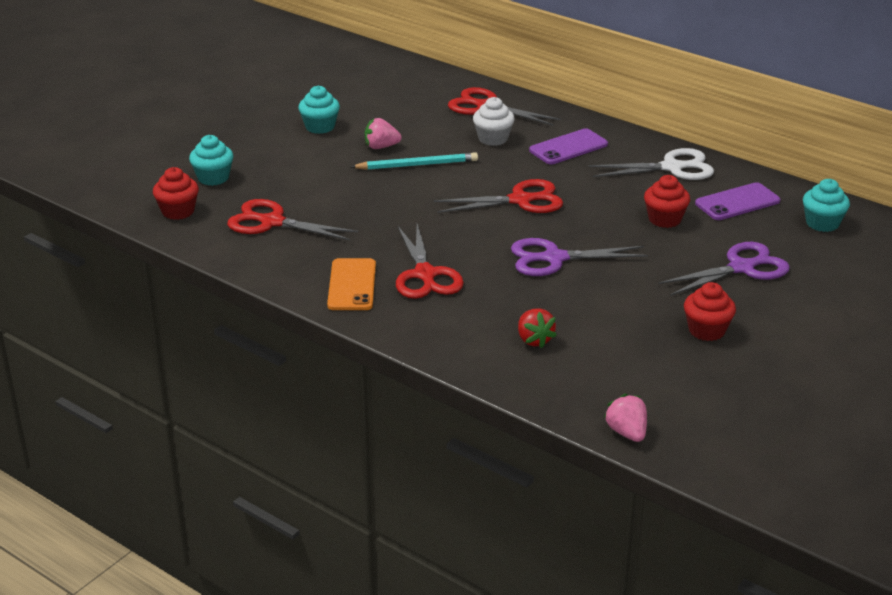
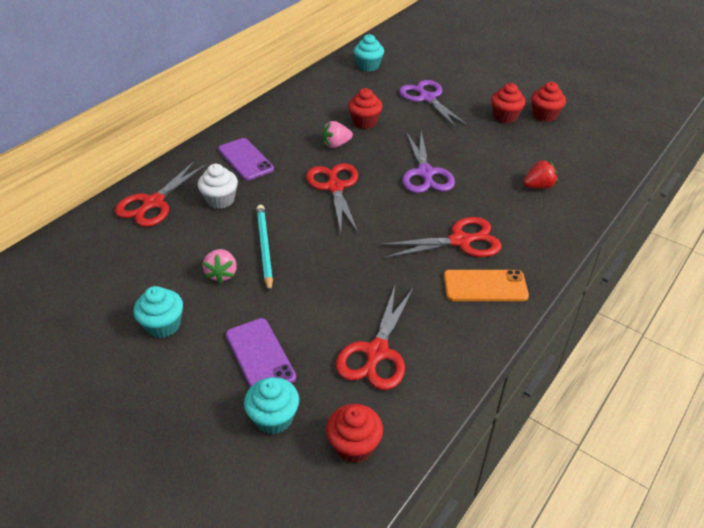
camera: 90 degrees left, 10 degrees up
(627, 433) = (628, 153): pink strawberry -> pink strawberry (336, 145)
(672, 168) = (287, 114): white scissors -> none
(720, 367) = (544, 115): none -> red cupcake
(737, 202) = (340, 92): purple phone -> purple phone (260, 356)

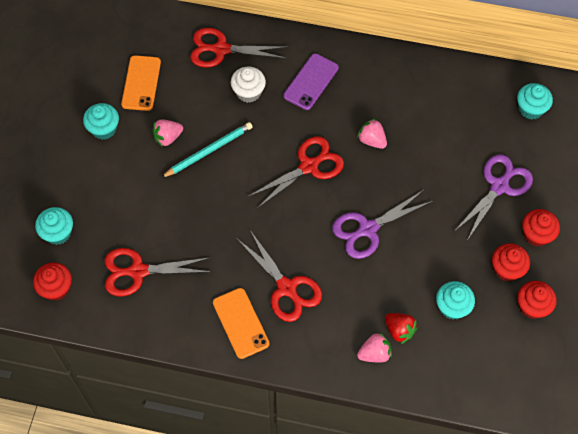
camera: 65 degrees right, 20 degrees up
(133, 274) = (141, 83): none -> orange phone
(260, 356) = (103, 200): purple phone -> none
(365, 122) = (422, 148): red cupcake -> red cupcake (536, 235)
(527, 152) = (452, 307): none -> turquoise cupcake
(556, 207) = (374, 353): none -> pink strawberry

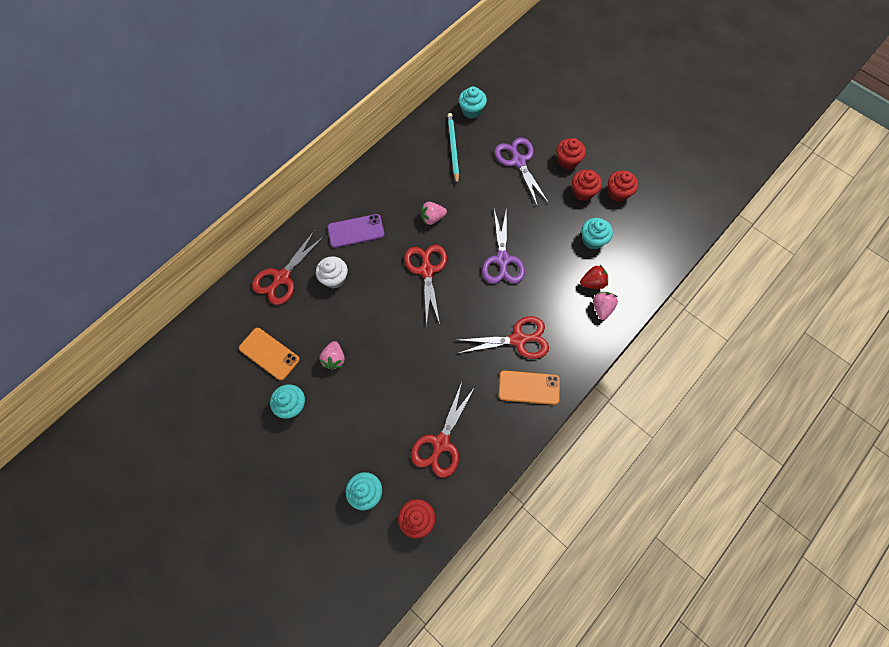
camera: 60 degrees left, 5 degrees up
(208, 151) = (367, 334): turquoise pencil -> turquoise pencil (453, 148)
(311, 82) = (356, 231): purple phone -> purple phone turned 75 degrees counterclockwise

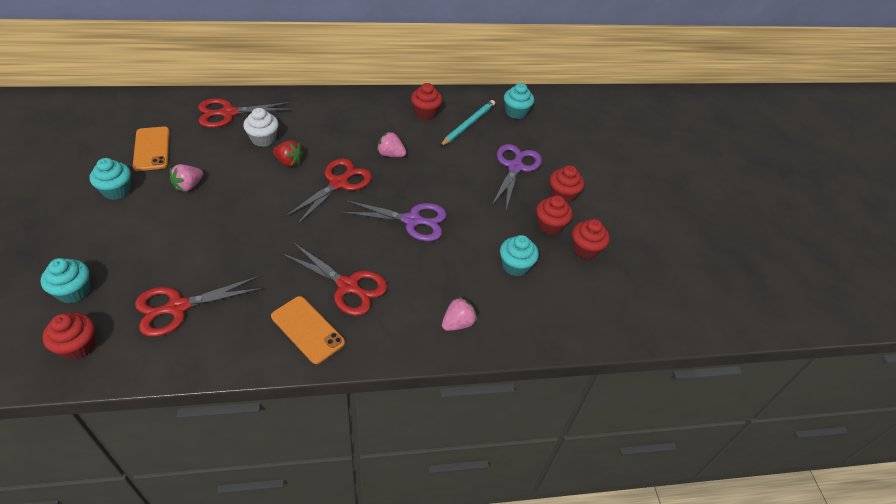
camera: 35 degrees right, 20 degrees down
(356, 231) = (320, 123): purple phone -> none
(414, 161) = (425, 113): none -> red cupcake
(502, 259) = (412, 220): purple scissors -> purple scissors turned 120 degrees counterclockwise
(592, 283) = (474, 297): red strawberry -> red strawberry (289, 162)

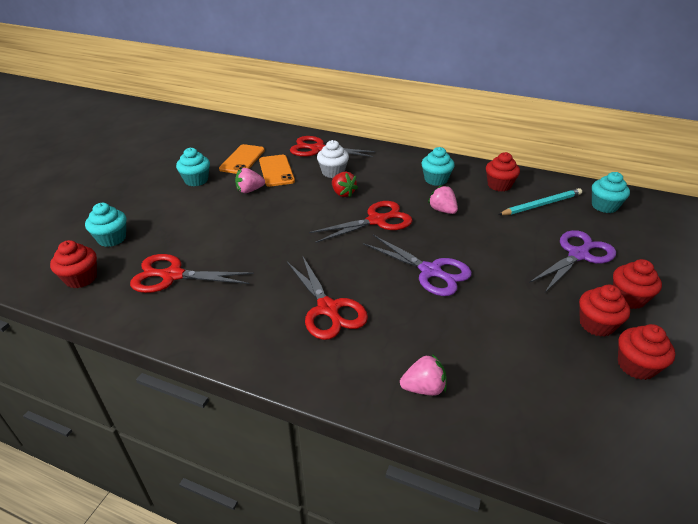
camera: 35 degrees right, 10 degrees down
(307, 329) = (264, 334): orange phone -> orange phone (276, 171)
(515, 266) = (528, 352): turquoise cupcake -> turquoise cupcake (436, 180)

